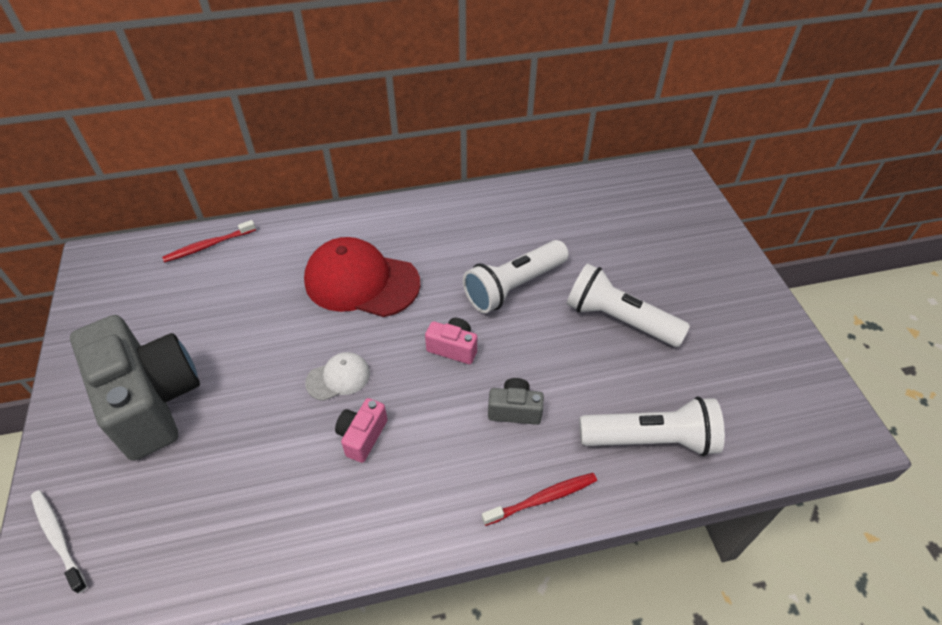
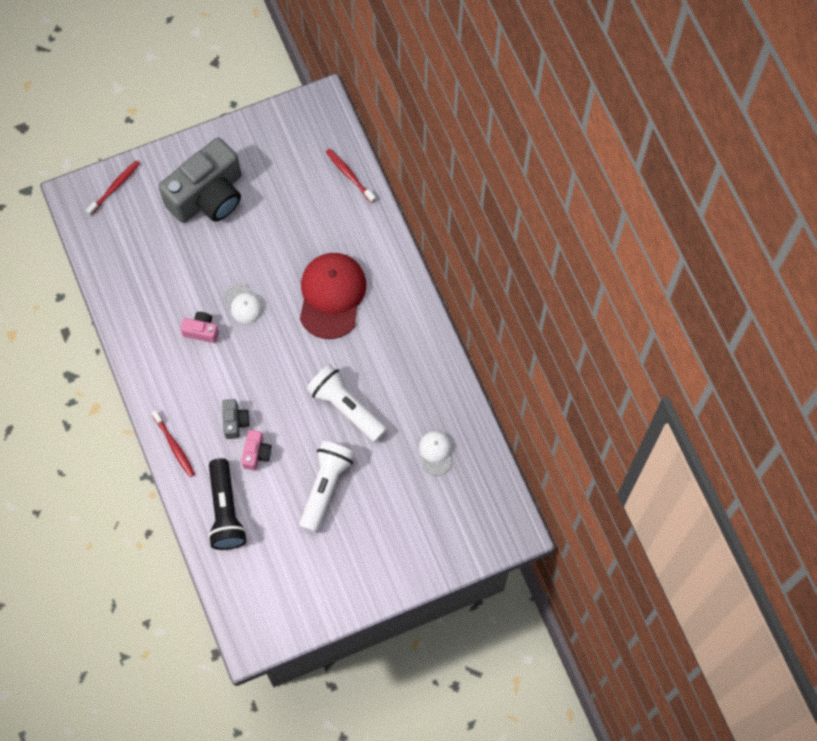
camera: 80 degrees right, 20 degrees up
(58, 538) = (115, 187): white toothbrush -> red toothbrush
(453, 348) = (280, 373): pink camera -> pink camera (256, 453)
(582, 216) = (435, 453): none -> white cap
(651, 439) = (225, 511): white flashlight -> black flashlight

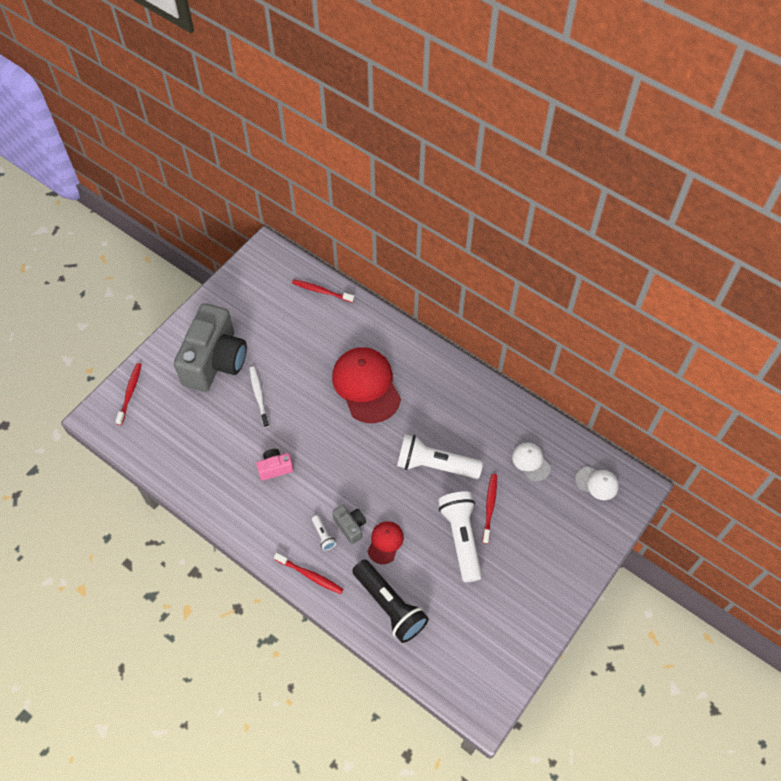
camera: 30 degrees left, 10 degrees down
(207, 417) = (323, 535): none -> white flashlight
(228, 252) = (259, 395): none -> white toothbrush
(243, 304) = (297, 429): white cap -> white cap (597, 483)
(256, 453) = (385, 542): pink camera -> red cap
(370, 473) = (490, 507): none -> red toothbrush

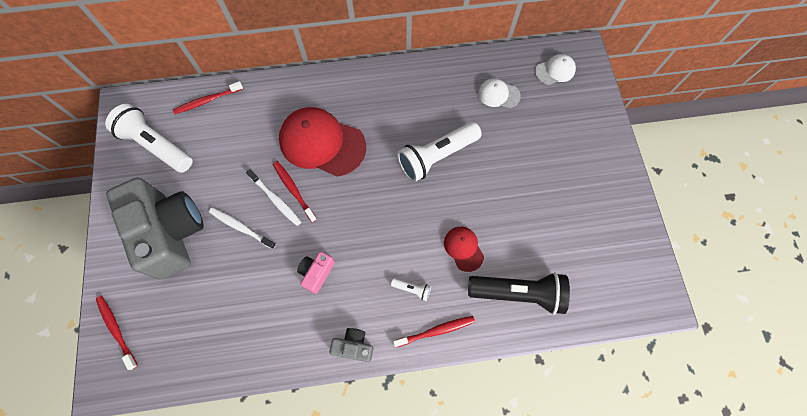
camera: 45 degrees left, 10 degrees up
(297, 397) = (275, 200): none -> white toothbrush
(350, 526) = (425, 262): grey camera -> grey camera (354, 346)
(461, 538) = (511, 192): white flashlight -> white flashlight (156, 145)
(490, 507) = (506, 151): red toothbrush -> red toothbrush (294, 190)

